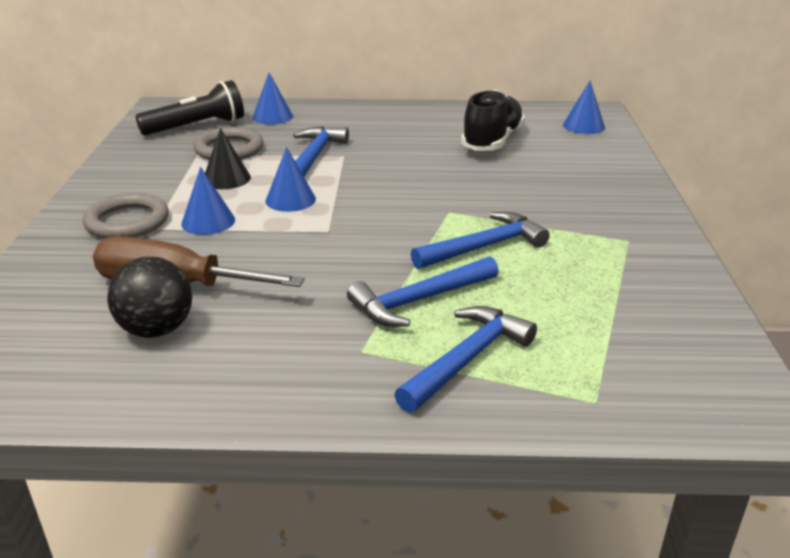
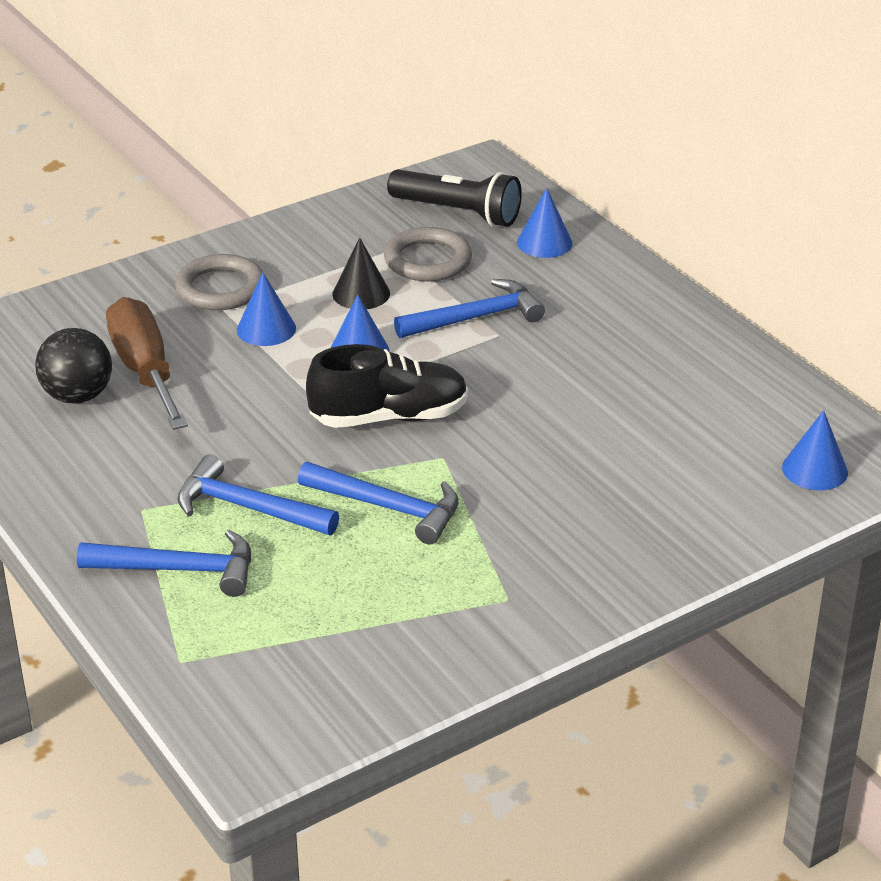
camera: 55 degrees right, 5 degrees up
(492, 141) = (668, 417): black shoe -> black shoe (389, 417)

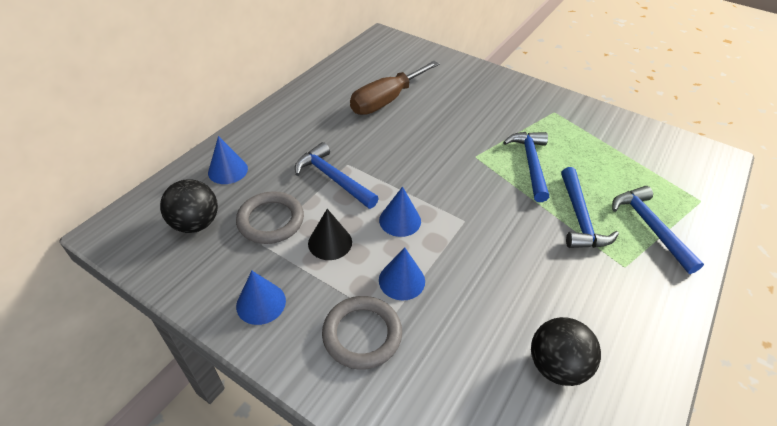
camera: 115 degrees left, 10 degrees up
(145, 370) = (496, 334): brown screwdriver -> brown screwdriver (386, 100)
(389, 417) = (457, 186): black shoe -> none
(458, 213) = (196, 223): black flashlight -> black ball
(814, 470) = (400, 52): blue cone -> blue cone (261, 303)

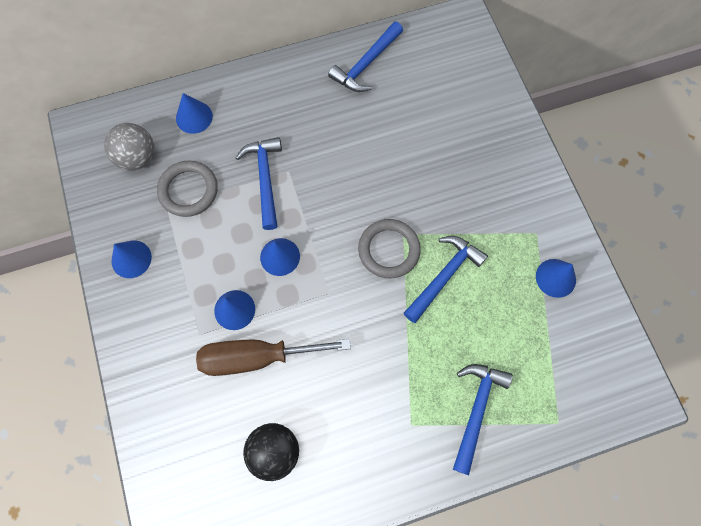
camera: 40 degrees right, 25 degrees up
(196, 223) = (137, 158): black ball -> grey ball
(330, 242) = (213, 240): black cone -> none
(362, 334) = (173, 331): grey ring -> grey ring (389, 250)
(386, 100) = (386, 116): brown screwdriver -> brown screwdriver (256, 357)
(579, 217) = (425, 358): blue hammer -> blue hammer (366, 64)
(594, 127) = (555, 278): none -> blue cone

